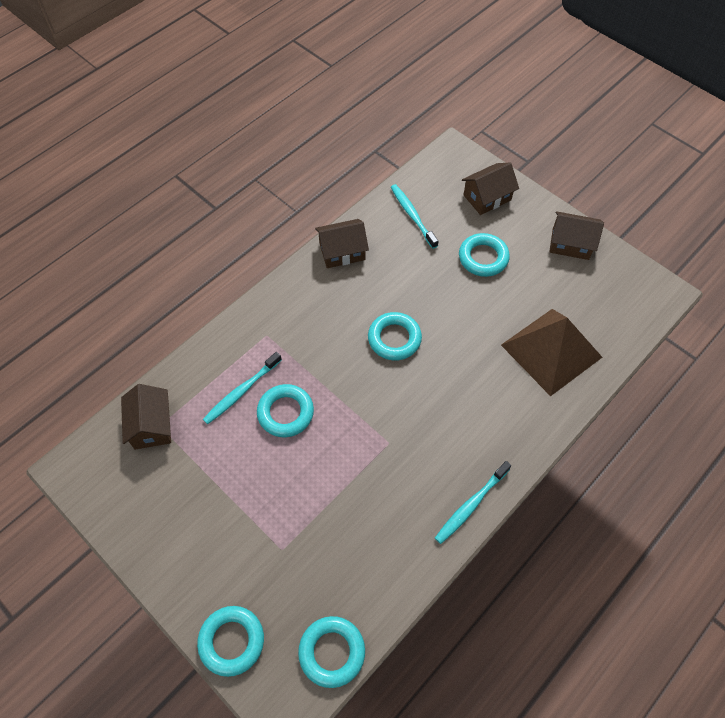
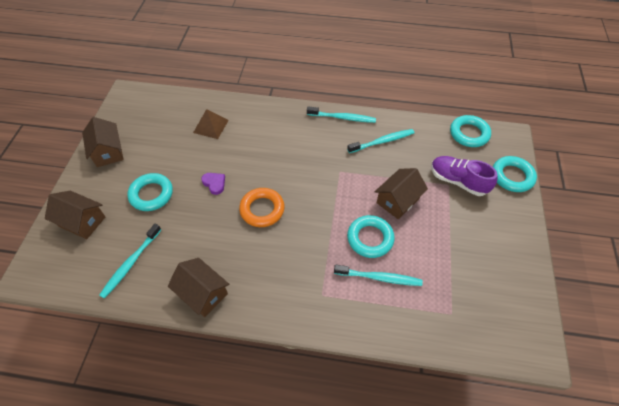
camera: 125 degrees left, 5 degrees down
(151, 425) = (457, 319): brown house -> brown house (398, 200)
(277, 565) = (458, 181): none -> purple shoe
(394, 339) = (262, 209): turquoise ring -> orange ring
(398, 524) = (382, 141): none -> turquoise toothbrush
(459, 314) = (214, 183): none -> purple heart
(551, 351) = (211, 126): brown pyramid -> brown pyramid, size x0.52

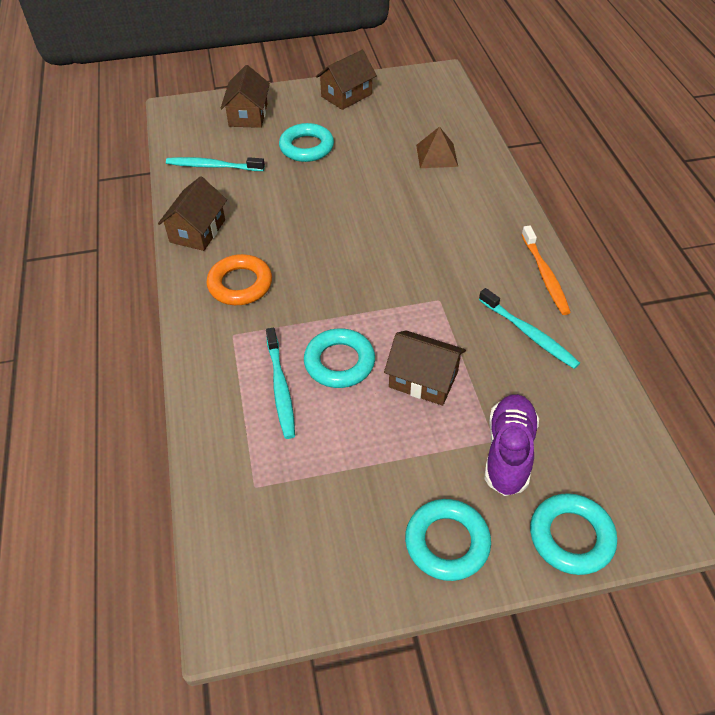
camera: 70 degrees right, 5 degrees down
(214, 183) = (349, 189): purple heart -> none
(262, 209) = (332, 242): orange ring -> orange ring (240, 284)
(342, 118) = (545, 275): turquoise toothbrush -> orange toothbrush
(469, 134) = (631, 451): turquoise ring -> turquoise ring (447, 542)

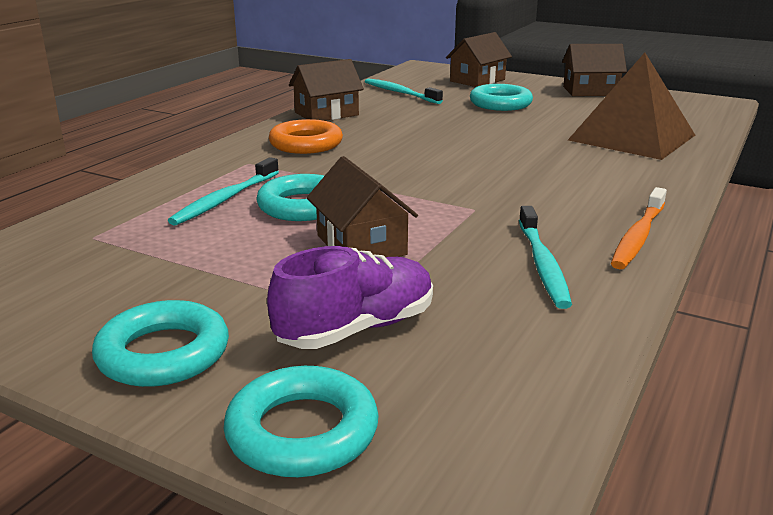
camera: 40 degrees right, 25 degrees down
(437, 155) = (632, 137): brown pyramid -> brown pyramid, size x1.93

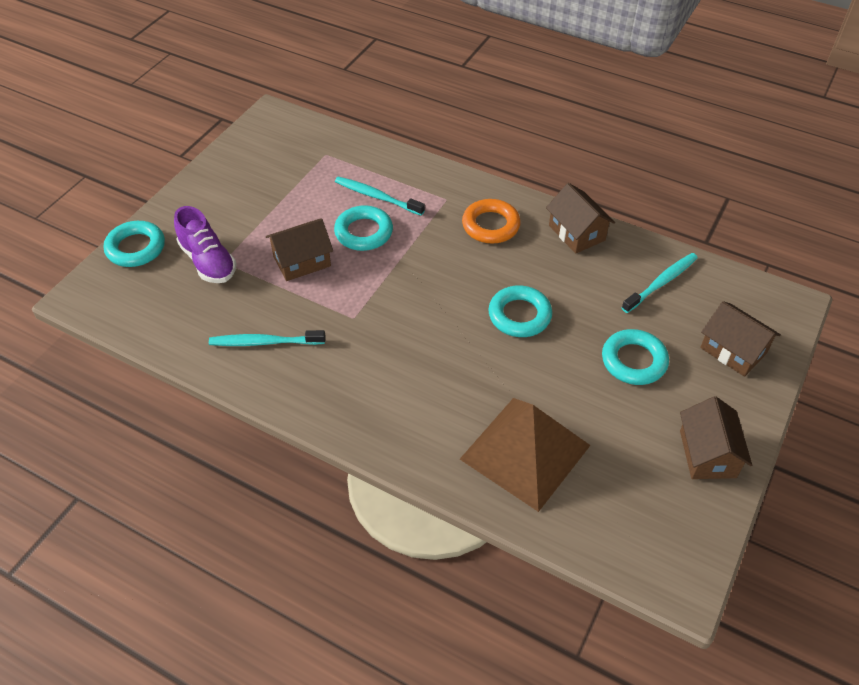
camera: 90 degrees right, 25 degrees up
(163, 353) = (201, 201): turquoise ring -> turquoise ring (519, 315)
(638, 236) = (298, 400): orange toothbrush -> none

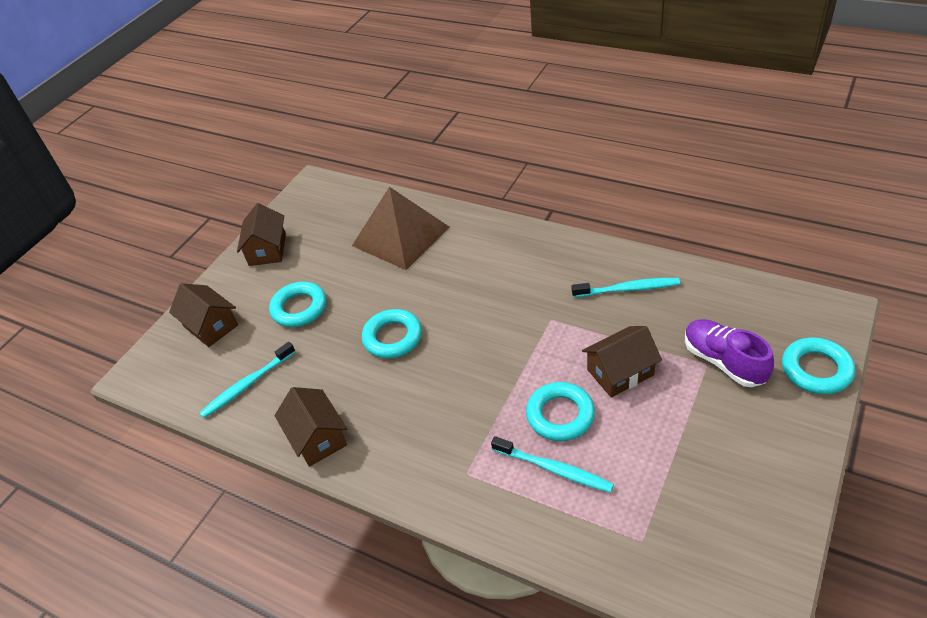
camera: 175 degrees left, 5 degrees down
(490, 225) = (413, 438): orange ring -> none

